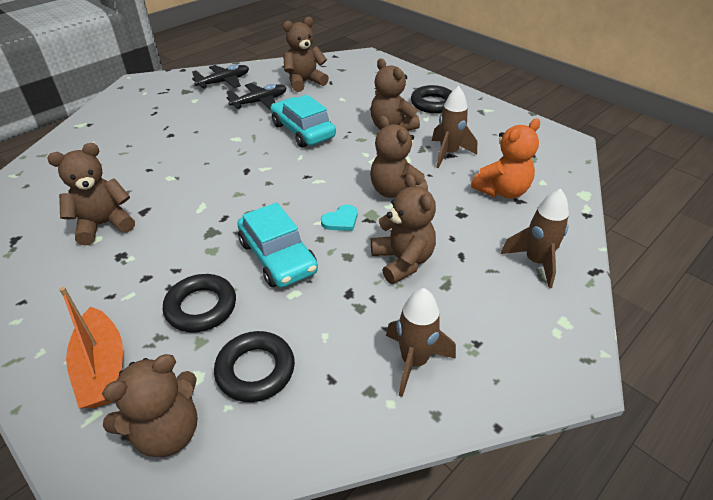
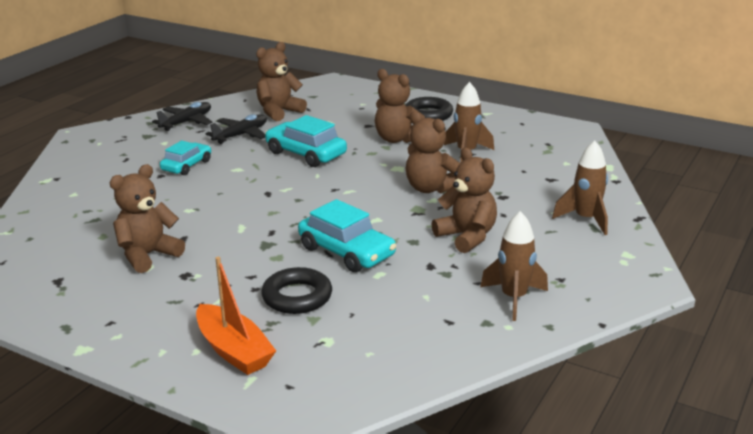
camera: 15 degrees left, 15 degrees down
(167, 431) = (326, 376): brown teddy bear -> none
(197, 128) = (187, 165): none -> turquoise car
(255, 370) = (378, 327): black ring -> none
(341, 220) = (390, 217): turquoise heart -> none
(502, 191) = (532, 174): orange teddy bear -> none

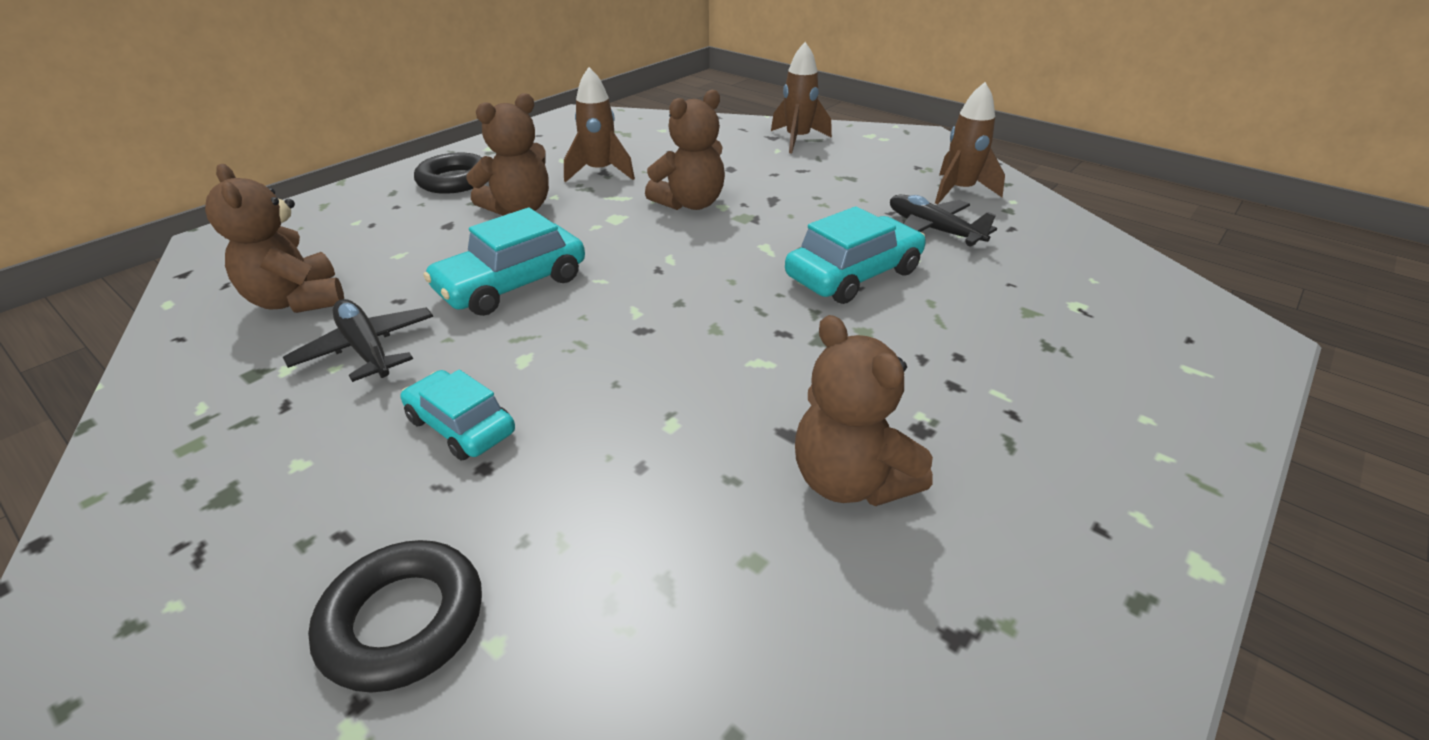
camera: 80 degrees left, 10 degrees up
(186, 122) = (212, 425): black plane -> black plane (932, 230)
(234, 350) = (1131, 381): orange boat -> none
(297, 297) = (977, 320): black ring -> black ring (403, 621)
(467, 237) = (824, 198): brown teddy bear -> none

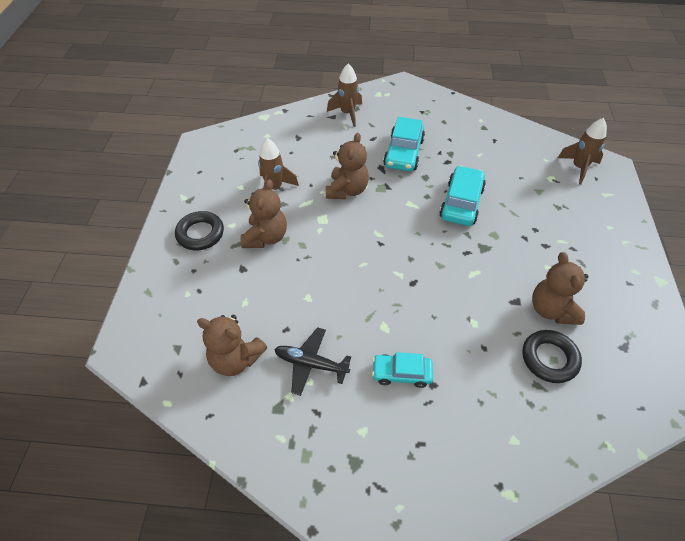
camera: 35 degrees left, 15 degrees up
(403, 621) = (479, 454): black ring -> black ring (549, 358)
(512, 284) = (327, 289): turquoise car -> turquoise car (403, 153)
(850, 480) = (551, 309): brown teddy bear -> brown teddy bear turned 60 degrees clockwise
(932, 230) = (466, 157): black plane -> none
(959, 191) = (454, 123): brown rocket -> brown rocket (578, 168)

